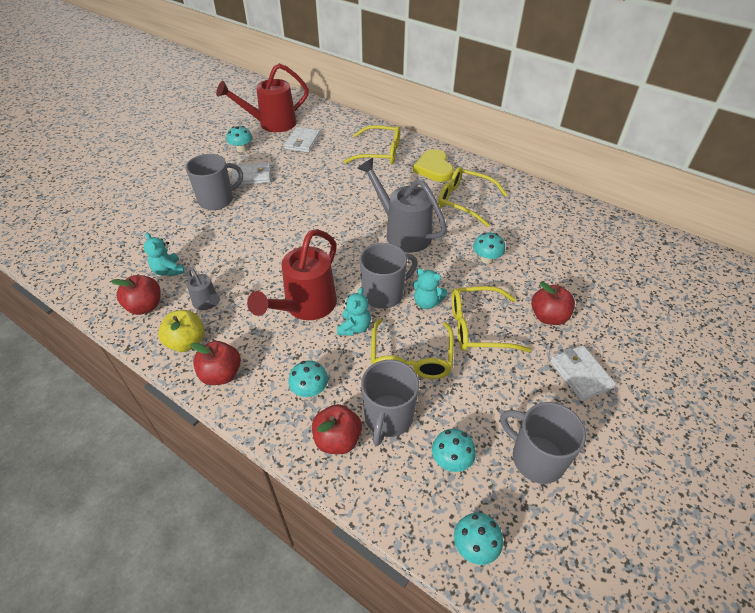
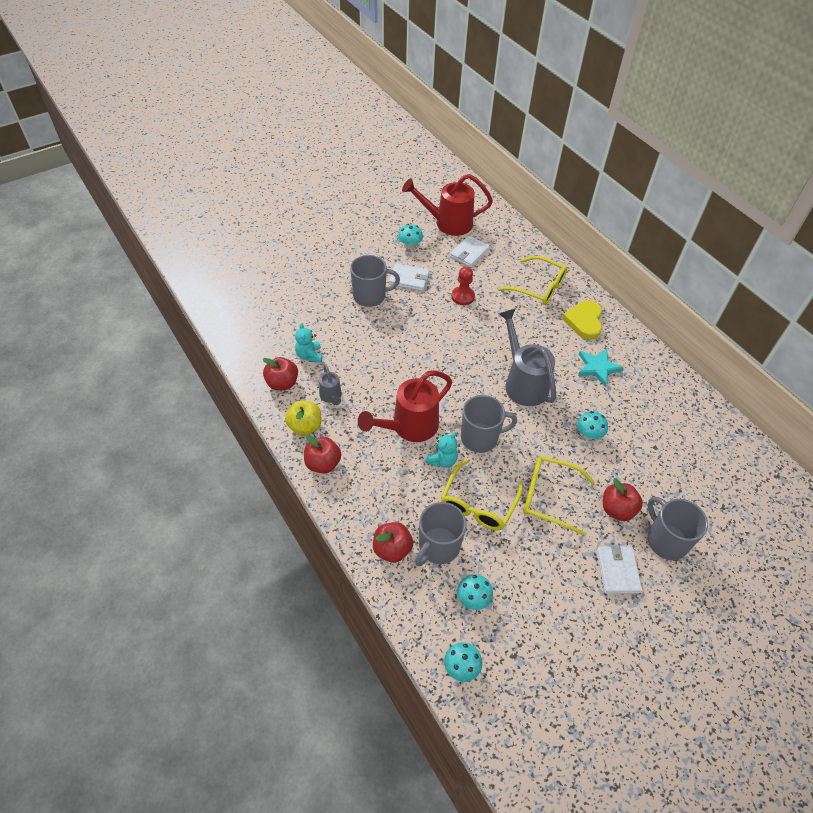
camera: 20 degrees right, 5 degrees up
(310, 390) = (386, 501): turquoise mushroom -> none
(311, 177) = (463, 296): none -> red pawn
(427, 302) = (514, 458): turquoise teddy bear -> none
(465, 201) = (597, 367): yellow glasses -> turquoise star
(536, 458) = (541, 623): grey mug -> grey mug (666, 540)

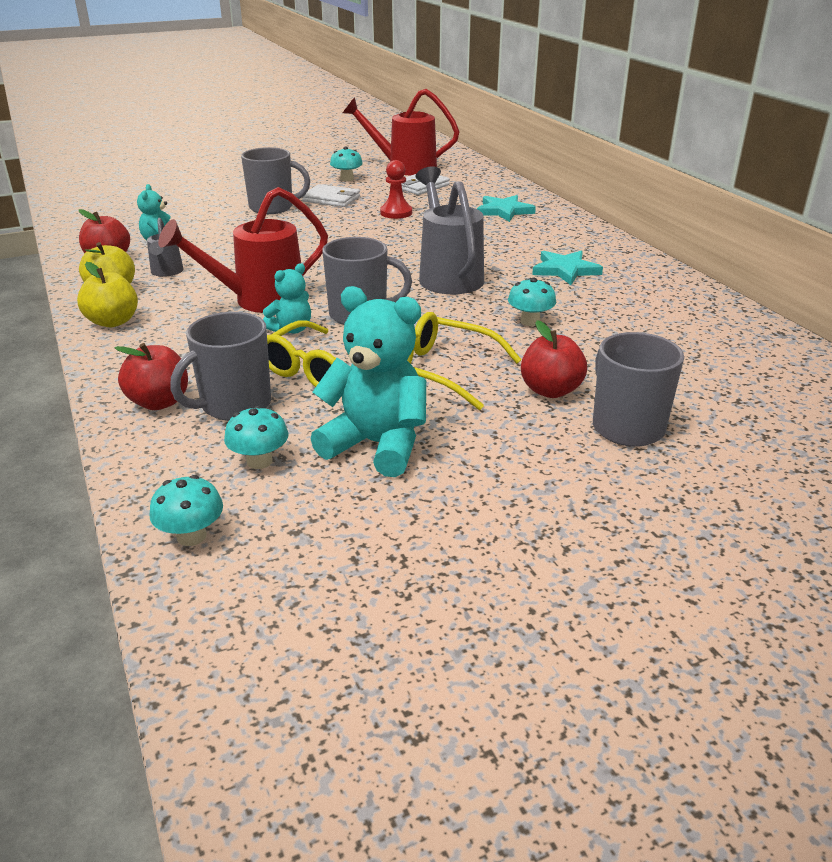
camera: 10 degrees right, 20 degrees down
(323, 463) = (113, 322): red apple -> yellow apple
(533, 575) = (376, 445): none -> turquoise teddy bear
(538, 287) = (504, 211): yellow glasses -> turquoise star
(584, 321) = (559, 236): yellow heart -> none
(617, 571) = (528, 452): white wallet -> none

